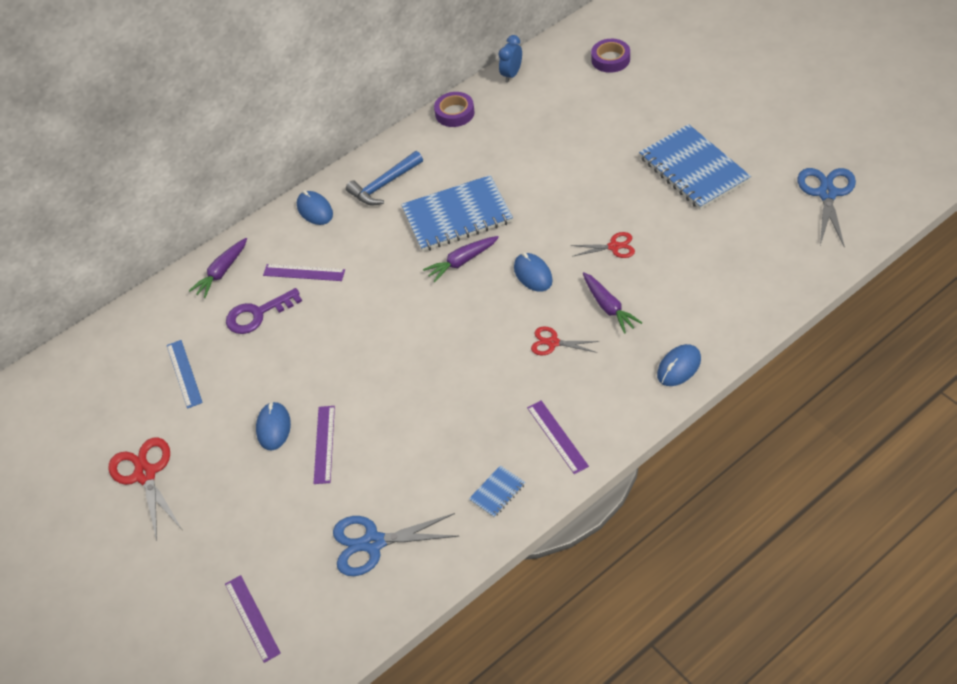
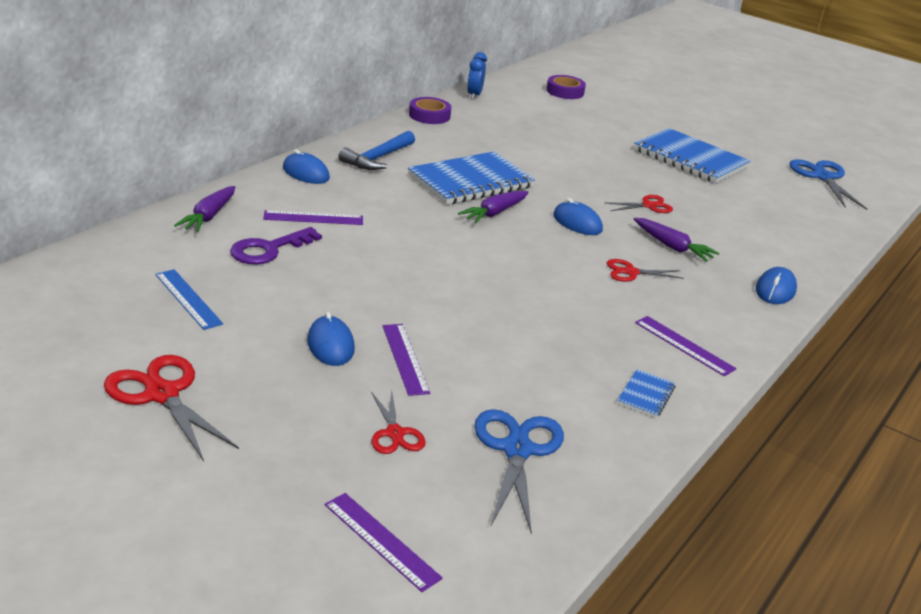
camera: 25 degrees left, 20 degrees down
(292, 521) = (395, 433): none -> red scissors
(373, 543) = (516, 450): blue scissors -> blue scissors turned 120 degrees clockwise

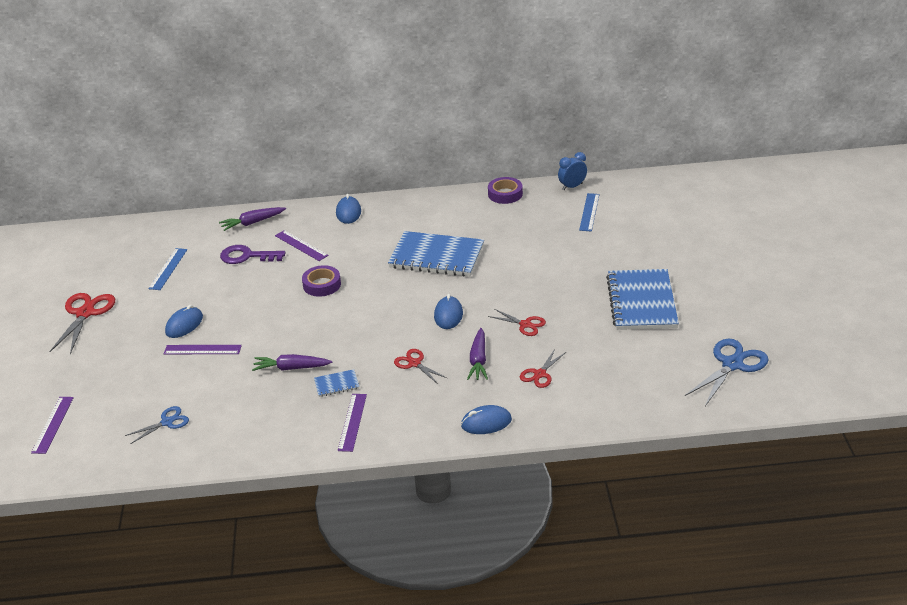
camera: 55 degrees right, 5 degrees up
(377, 158) = (409, 217): blue hammer -> none
(395, 433) = (135, 383): red scissors -> red scissors (540, 374)
(405, 358) = (202, 349): purple ruler -> purple ruler turned 60 degrees clockwise
(494, 213) = (408, 285): purple carrot -> purple carrot (291, 368)
(516, 450) = (167, 422): blue scissors -> blue scissors, size x0.59
(525, 109) = (589, 212): none -> blue ruler
(565, 91) = (657, 206): purple tape -> purple tape (322, 285)
(646, 395) = (275, 435): blue notebook -> blue notebook (336, 384)

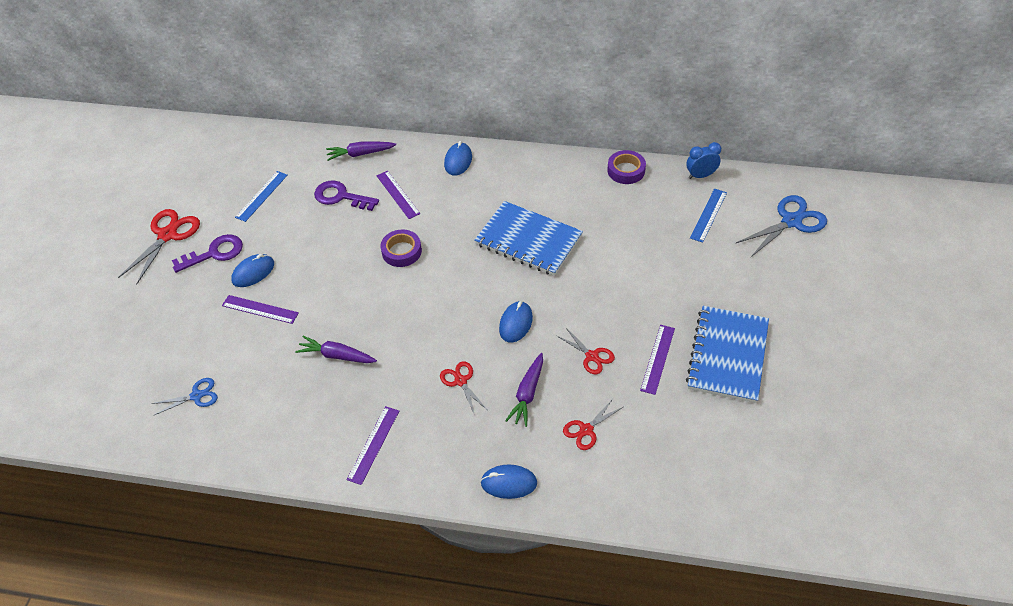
camera: 15 degrees right, 15 degrees up
(53, 424) = (92, 370): purple ruler -> purple ruler (658, 359)
(139, 318) = (215, 253): none -> purple key
(336, 384) = (374, 389): blue notebook -> none
(732, 364) = (802, 471): blue scissors -> blue scissors (791, 221)

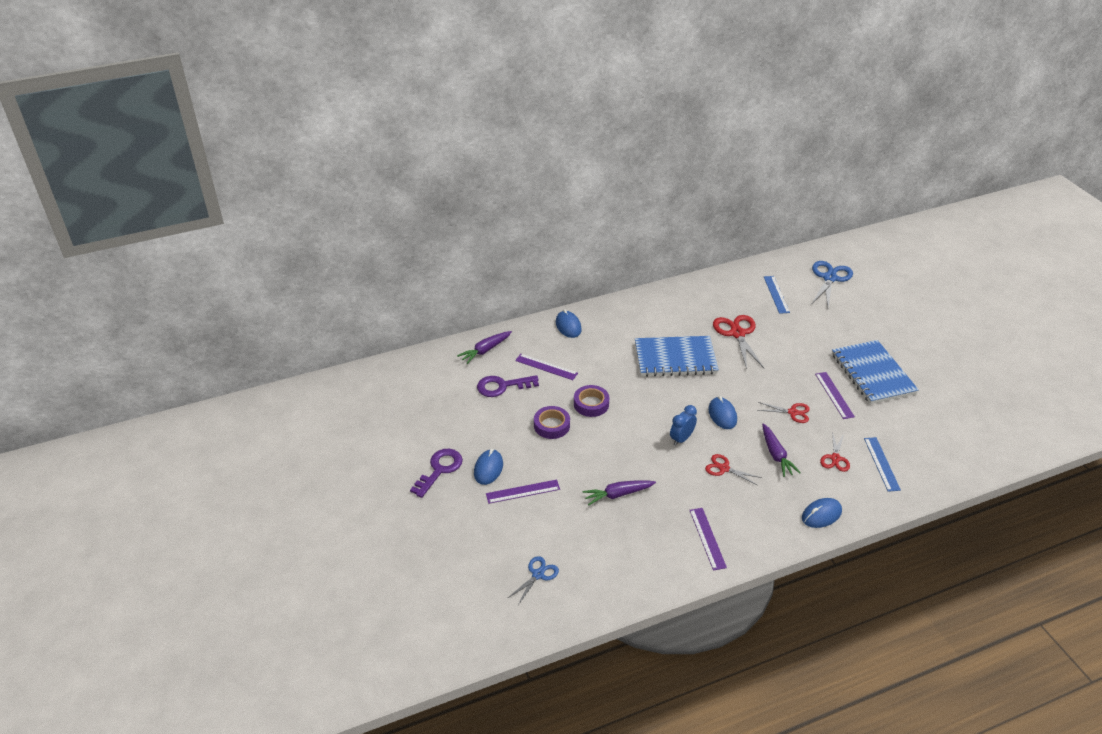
camera: 35 degrees left, 10 degrees down
(167, 235) = (382, 474): red scissors -> red scissors (737, 333)
(262, 196) = (434, 412): blue ruler -> blue ruler (881, 464)
(626, 170) = (695, 287): purple tape -> purple tape (551, 425)
(700, 175) = (746, 272): blue clock -> blue clock (681, 439)

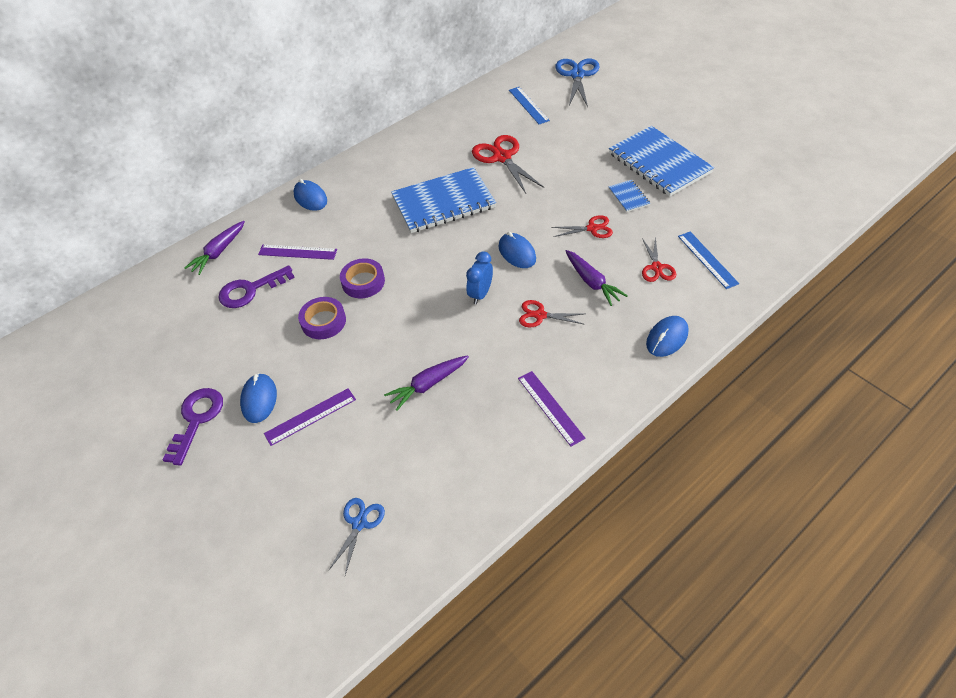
camera: 15 degrees left, 10 degrees up
(834, 395) = (628, 197): purple ruler -> blue notebook

